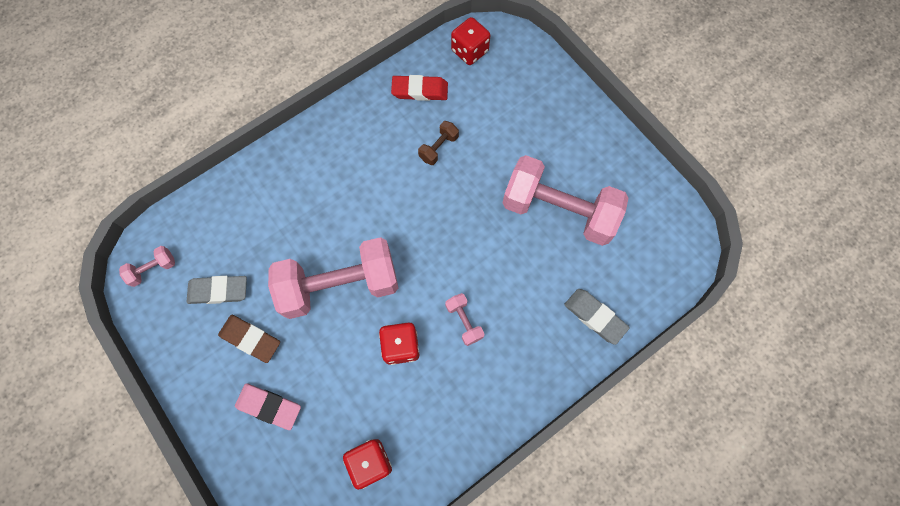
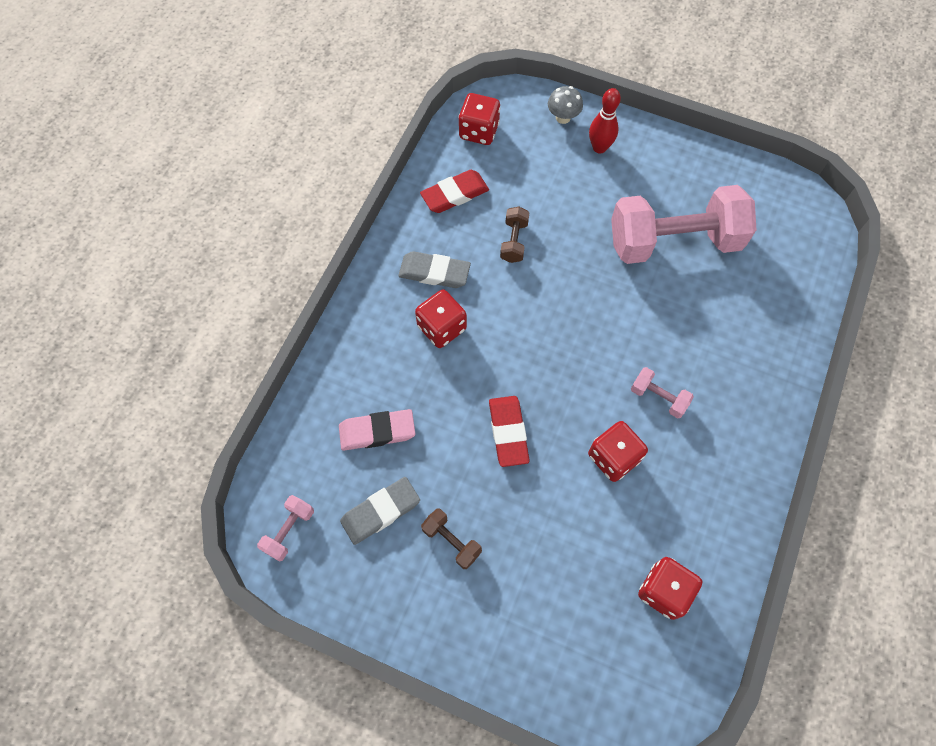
camera: 30 degrees left, 5 degrees down
(250, 339) = (451, 541): brown eraser -> brown dumbbell
(269, 406) = (520, 598): pink eraser -> pink eraser (377, 431)
(340, 285) = (508, 432): pink dumbbell -> red eraser
(345, 184) = (441, 328): none -> red dice
(540, 71) = (563, 117): none -> grey mushroom
(552, 108) = (599, 147): none -> red bowling pin
(595, 317) = (777, 323): grey eraser -> grey eraser (434, 272)

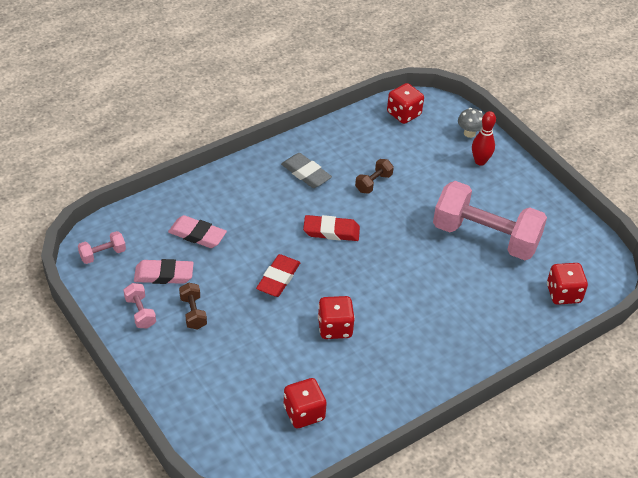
camera: 30 degrees right, 20 degrees down
(380, 511) = (164, 275): grey eraser -> pink eraser
(441, 328) = (284, 204): red dice -> red dice (563, 294)
(455, 194) = (356, 140): red eraser -> red eraser (331, 231)
(658, 397) = (395, 313): pink dumbbell -> pink dumbbell (140, 312)

